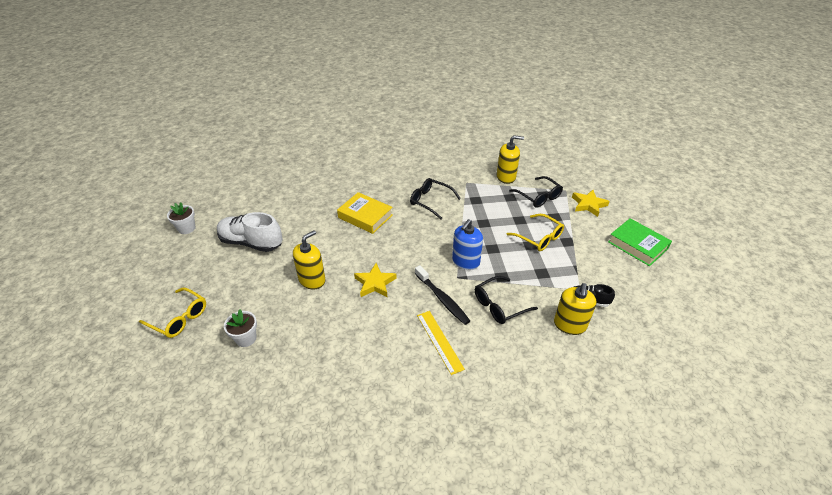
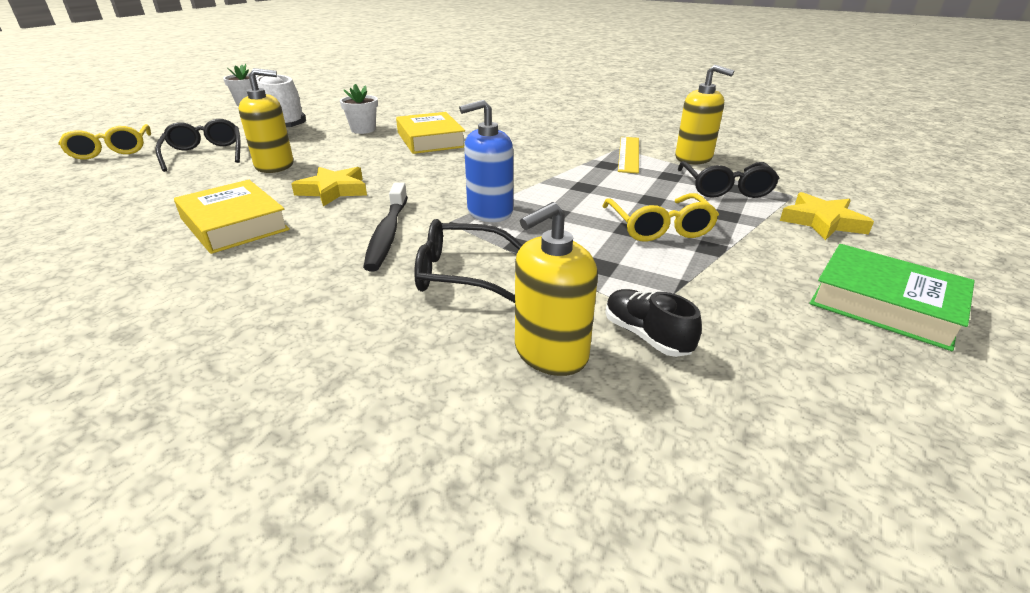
camera: 35 degrees right, 10 degrees down
(246, 338) = (122, 183): white flower pot -> white flower pot (363, 130)
(364, 332) = (234, 224): none -> yellow book
(430, 201) = (537, 150): black glasses -> black glasses (205, 154)
(439, 341) = (299, 273): yellow ruler -> yellow ruler (628, 154)
(637, 245) = (884, 304): green book -> green book turned 45 degrees counterclockwise

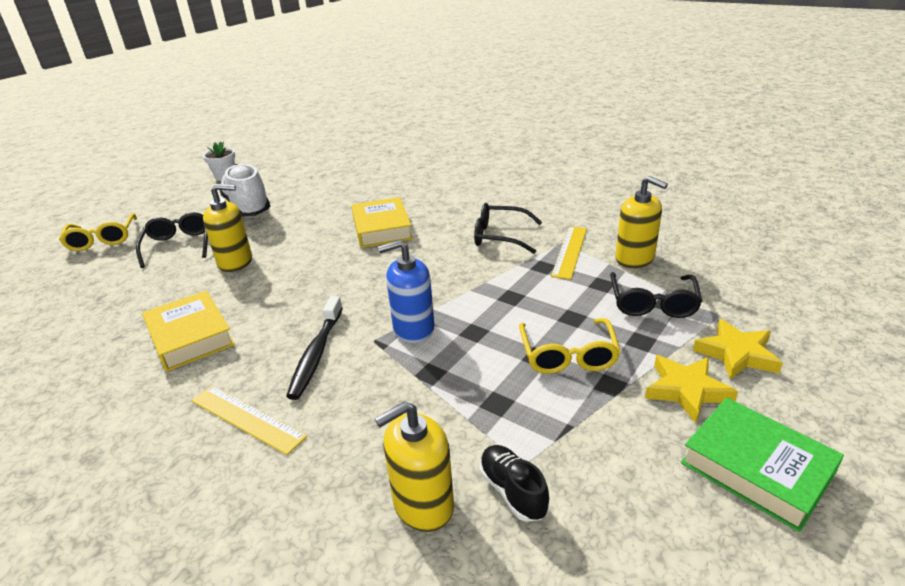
camera: 10 degrees right, 0 degrees up
(319, 289) = (247, 418): none -> yellow ruler
(333, 190) = (280, 296): yellow star -> yellow star (686, 390)
(363, 130) = (322, 213): white flower pot -> none
(460, 273) = (369, 406): black glasses -> black glasses (500, 236)

